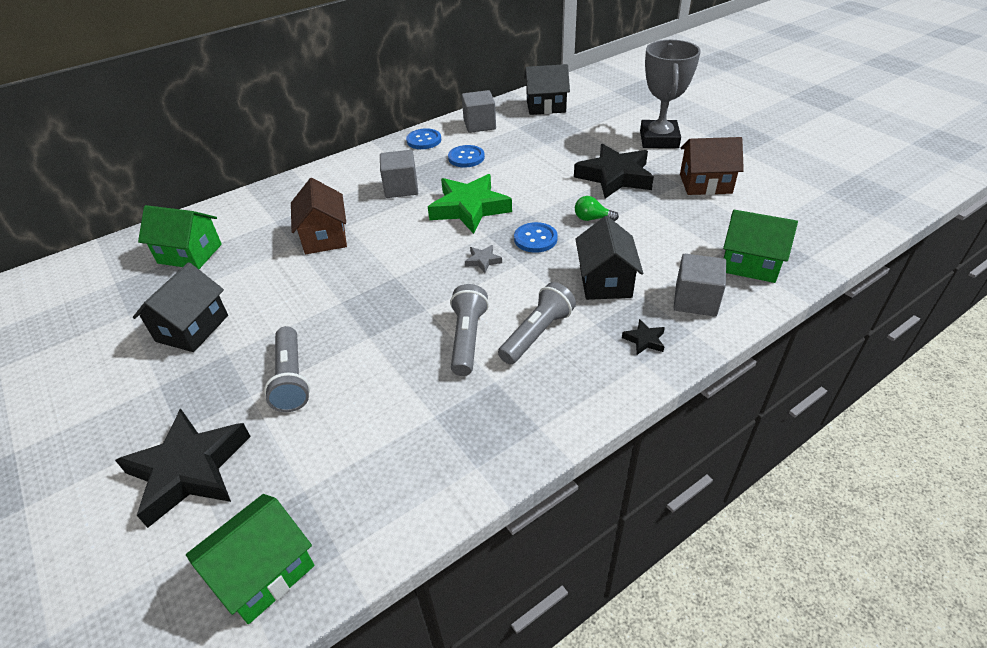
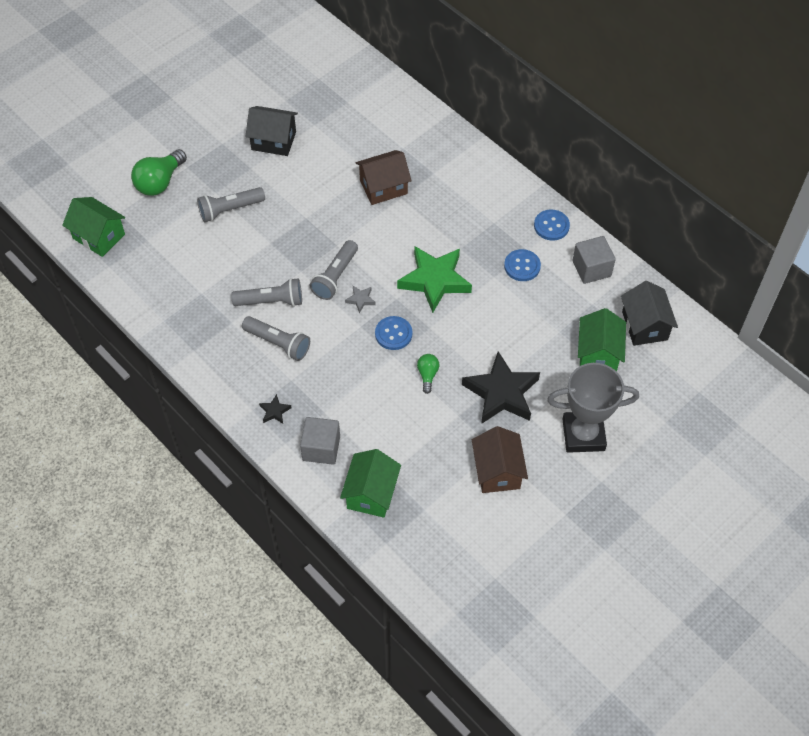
camera: 80 degrees right, 15 degrees up
(189, 470) = (160, 182): black star -> green light bulb
(190, 254) = (355, 108): green house -> green house (598, 353)
(401, 188) = (462, 224): grey cube -> none
(443, 279) = (335, 276): none -> grey flashlight
(605, 281) = (340, 386): black house -> none

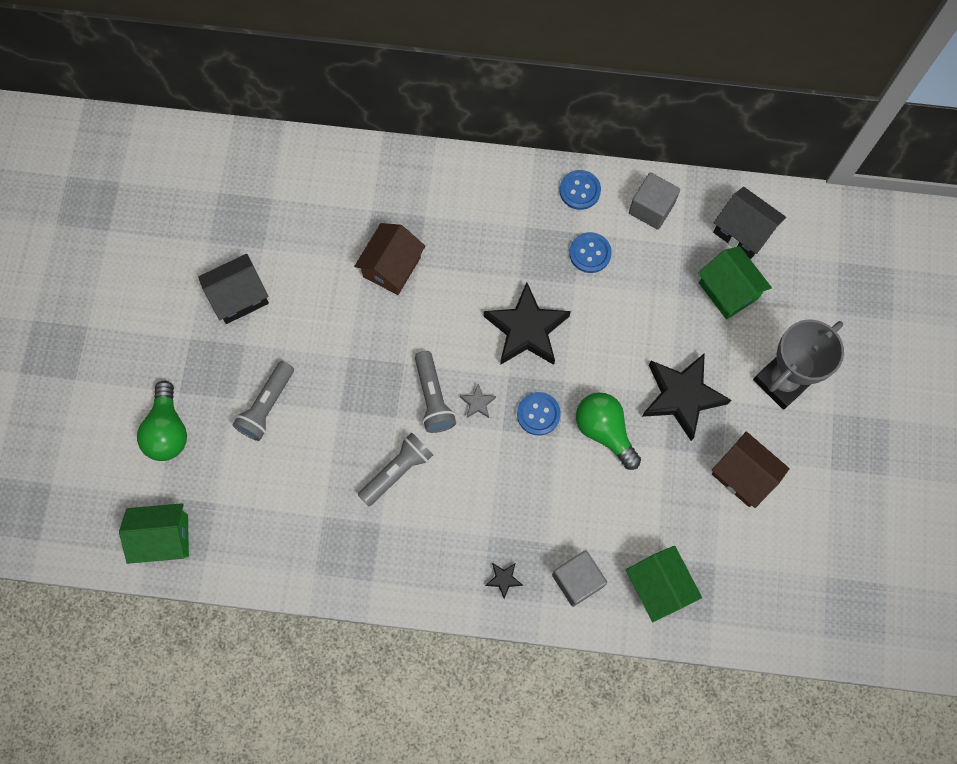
camera: 40 degrees left, 15 degrees up
(278, 343) = (443, 509): grey flashlight -> none
(427, 375) = (604, 431): green light bulb -> green light bulb, size x1.86
(434, 280) = (526, 330): green star -> black star

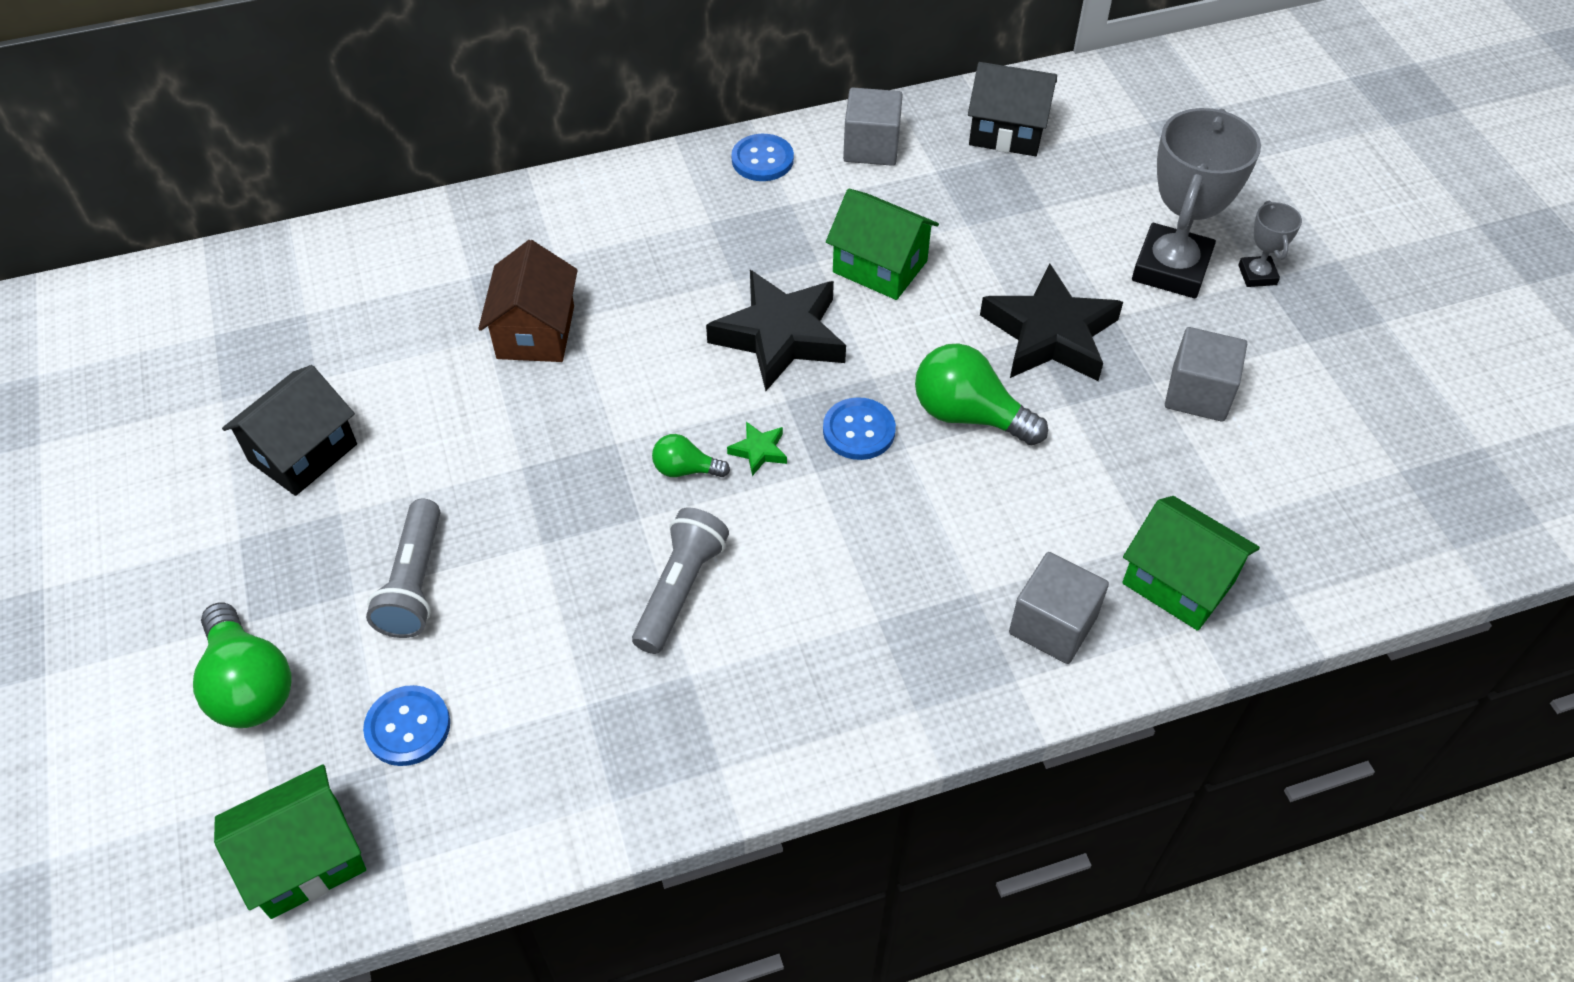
camera: 25 degrees left, 20 degrees down
(433, 397) = (685, 469): grey flashlight -> green light bulb
(477, 403) = (759, 451): grey star -> green star
(503, 579) = (937, 672): black star -> none
(590, 253) = (818, 220): blue button -> blue button (408, 727)
(728, 290) = (1031, 197): green house -> green house (880, 266)
(743, 475) = (1198, 394): brown house -> grey cube
(832, 409) = (1257, 275): none -> grey trophy

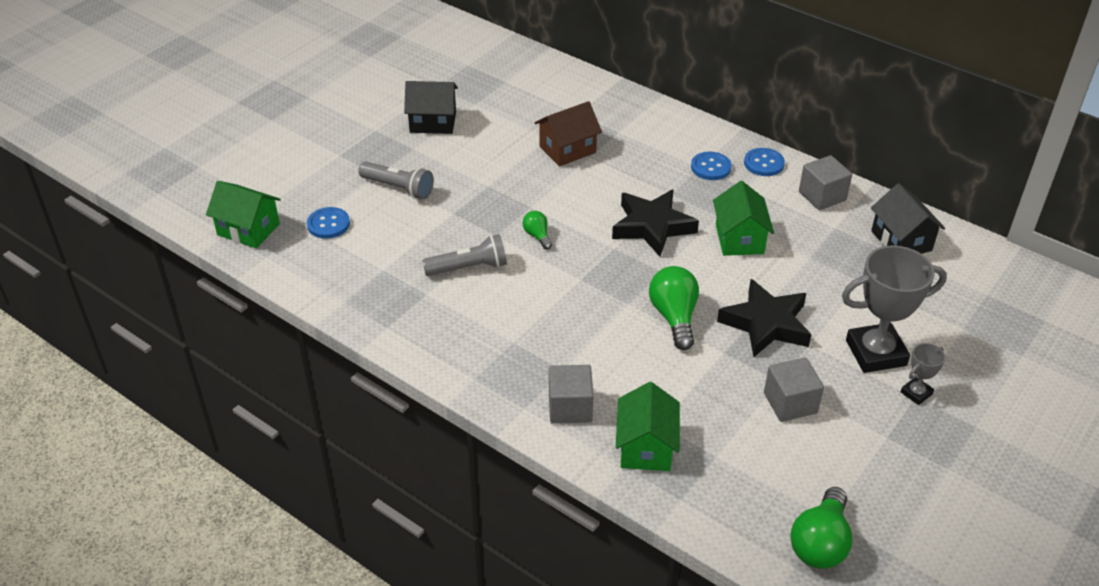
camera: 55 degrees right, 10 degrees down
(249, 685) = (311, 172): green light bulb -> green light bulb (820, 543)
(414, 582) = (398, 188): grey flashlight -> grey flashlight turned 120 degrees counterclockwise
(759, 451) = (573, 254): green star -> none
(859, 430) = (621, 282): blue button -> blue button (710, 167)

